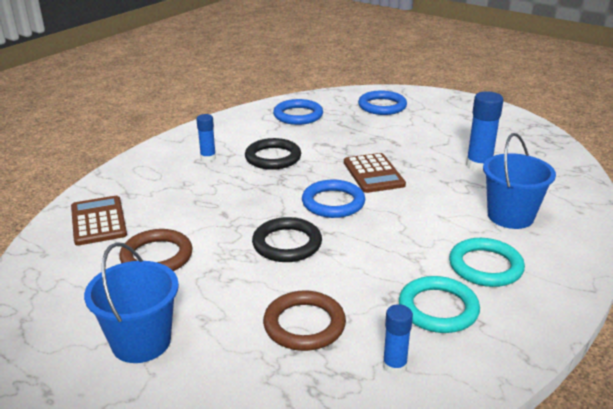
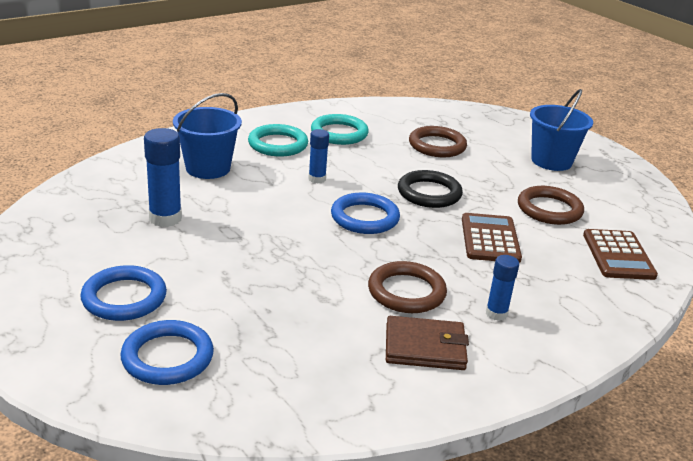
camera: 165 degrees left, 0 degrees up
(250, 134) = (425, 347): none -> brown wallet
(273, 157) = (406, 292): black ring -> brown ring
(298, 115) = (328, 372): blue ring -> blue ring (124, 298)
(373, 174) = (295, 238): brown calculator -> brown calculator (490, 239)
(394, 366) = (390, 119): blue glue stick -> blue glue stick (317, 179)

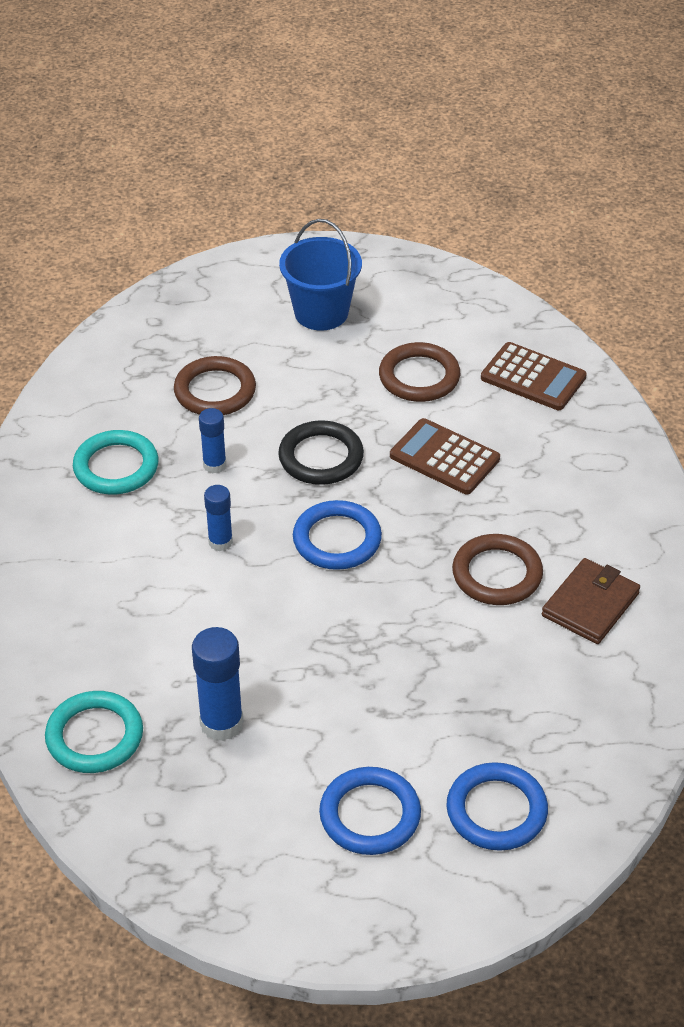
camera: 55 degrees left, 15 degrees up
(208, 168) = (120, 637): blue bucket -> none
(278, 144) = (103, 541): turquoise ring -> turquoise ring (95, 736)
(496, 313) = (570, 525): blue glue stick -> blue glue stick (214, 465)

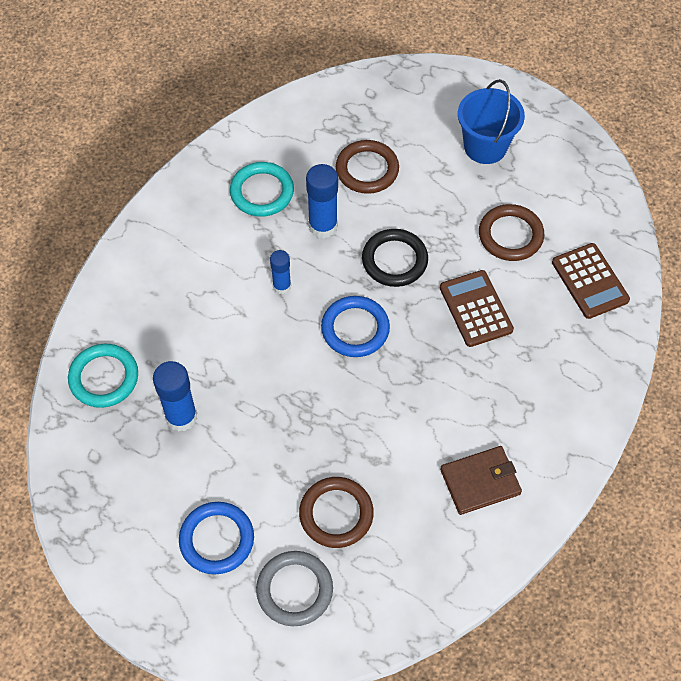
camera: 35 degrees right, 15 degrees up
(214, 465) = (323, 226): blue glue stick -> blue glue stick, size x1.63
(496, 810) = (294, 590): blue ring -> grey ring
(497, 574) = (437, 419): brown ring -> brown ring (336, 514)

